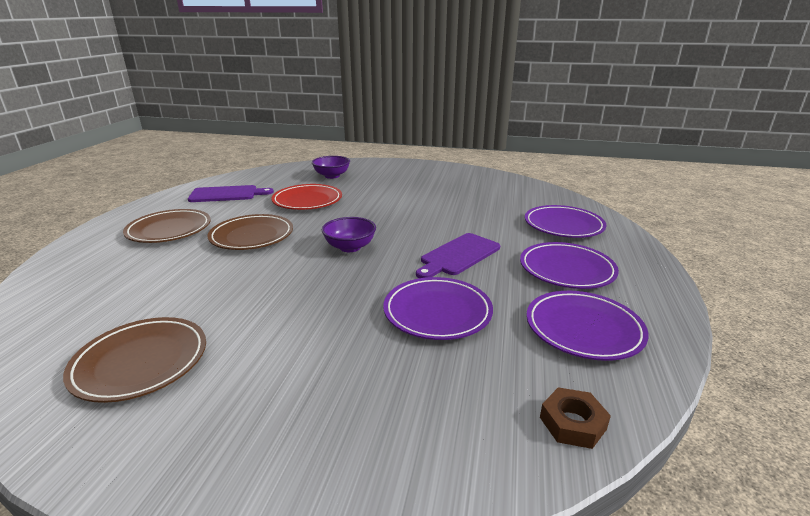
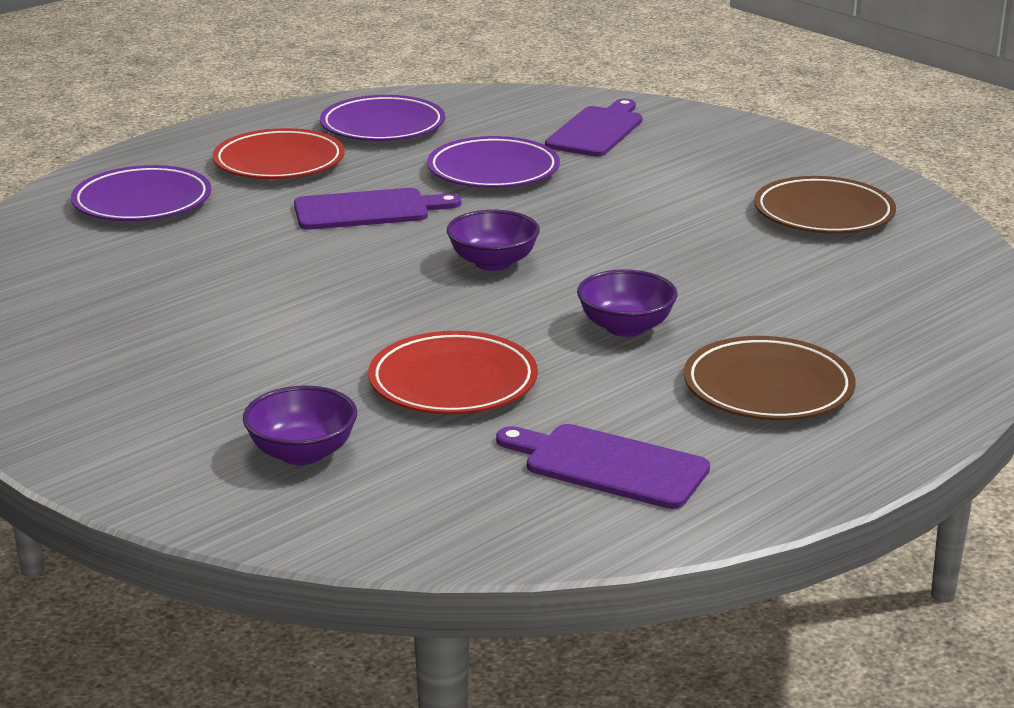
camera: 145 degrees left, 0 degrees up
(252, 236) = (626, 327): brown plate -> purple bowl
(420, 405) = (597, 130): none -> purple cutting board
(566, 269) = (279, 162): purple plate -> red plate
(572, 423) = (502, 99): brown nut -> none

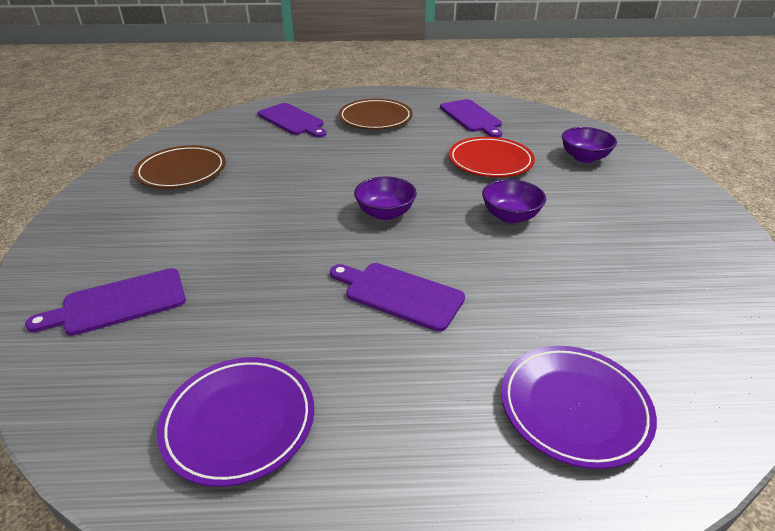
camera: 140 degrees left, 10 degrees up
(279, 162) = (399, 408): red plate -> none
(493, 170) = (261, 294): purple plate -> none
(626, 327) = (383, 156): purple bowl -> purple bowl (510, 216)
(882, 328) = (292, 120): none -> purple cutting board

